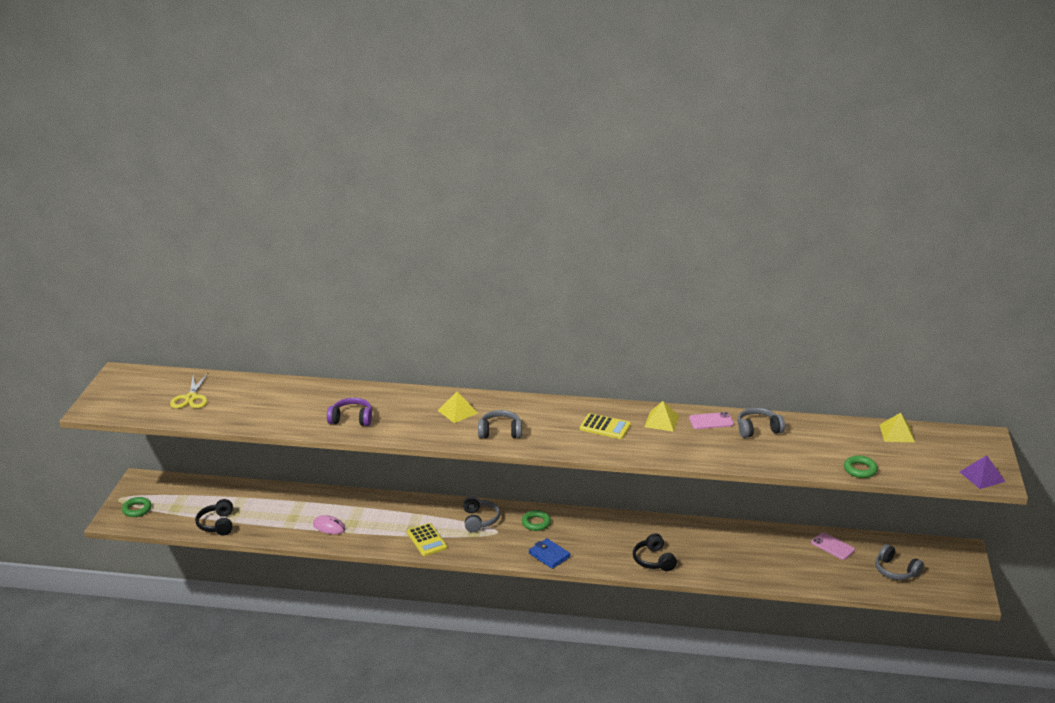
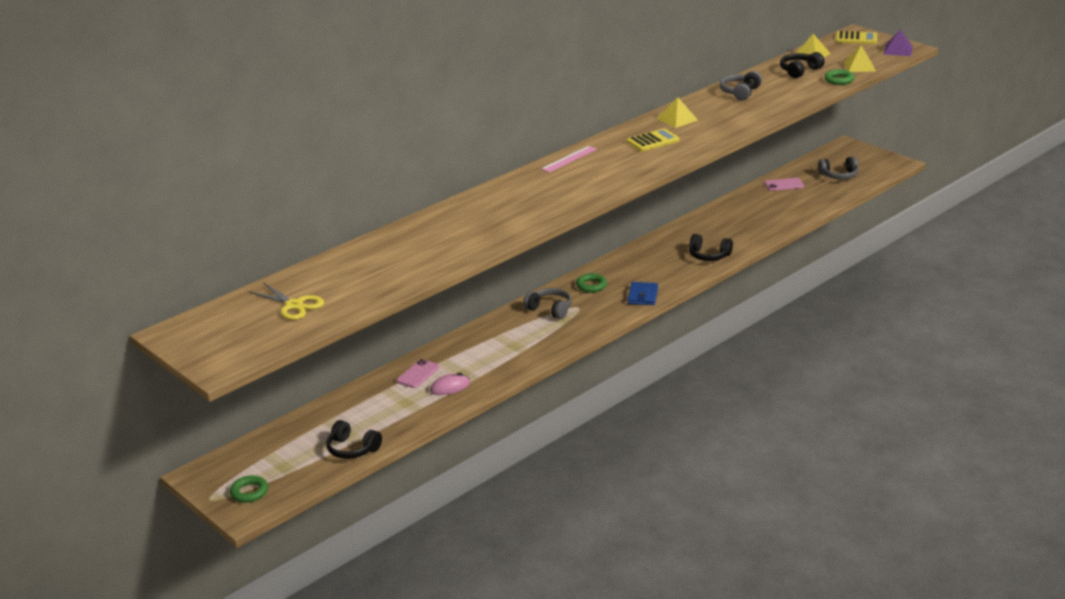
camera: 50 degrees left, 0 degrees up
(351, 419) = (470, 237): purple headphones -> none
(427, 540) = (542, 344): yellow calculator -> yellow calculator (856, 38)
(457, 411) = (535, 189): yellow pyramid -> yellow pyramid (859, 66)
(500, 432) = (596, 181): grey headphones -> none
(525, 404) = (569, 159): none -> pink ruler
(549, 555) = (642, 296): blue wallet -> blue wallet turned 75 degrees counterclockwise
(711, 421) = (704, 103): pink phone -> pink phone (418, 374)
(849, 441) = (799, 71): none -> black headphones

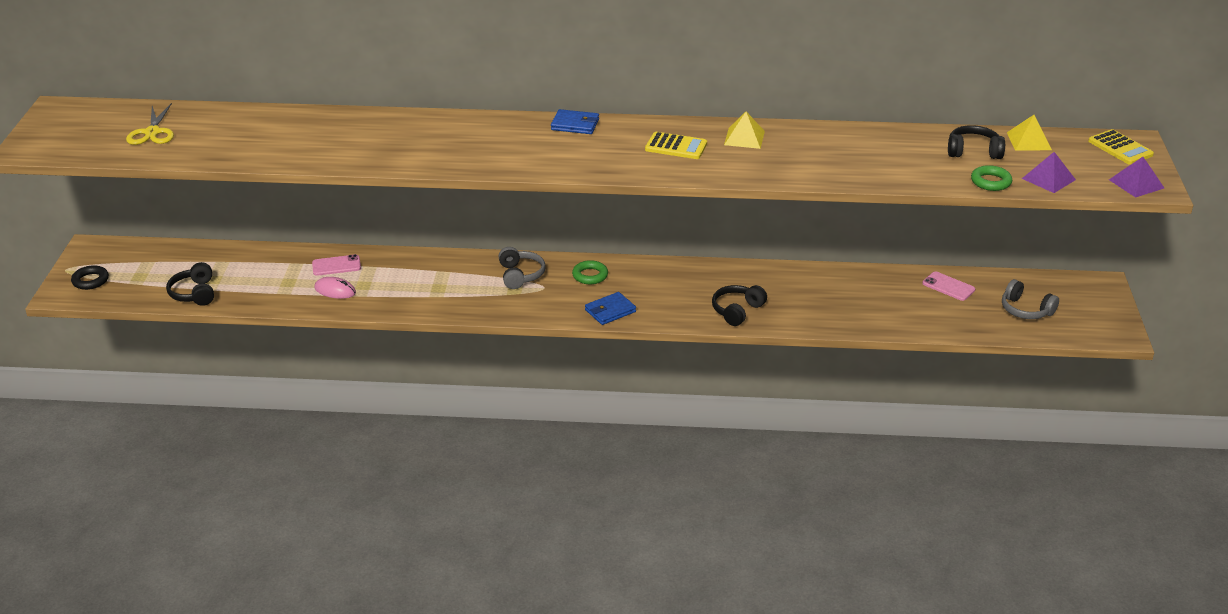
camera: 45 degrees right, 5 degrees up
(249, 492) = (90, 281): green ring -> black ring
(569, 159) = (575, 125): pink ruler -> blue wallet
(709, 255) = (737, 311): black headphones -> black headphones turned 60 degrees clockwise
(740, 92) = (862, 143): grey headphones -> none
(859, 66) = (1048, 179): yellow pyramid -> purple pyramid

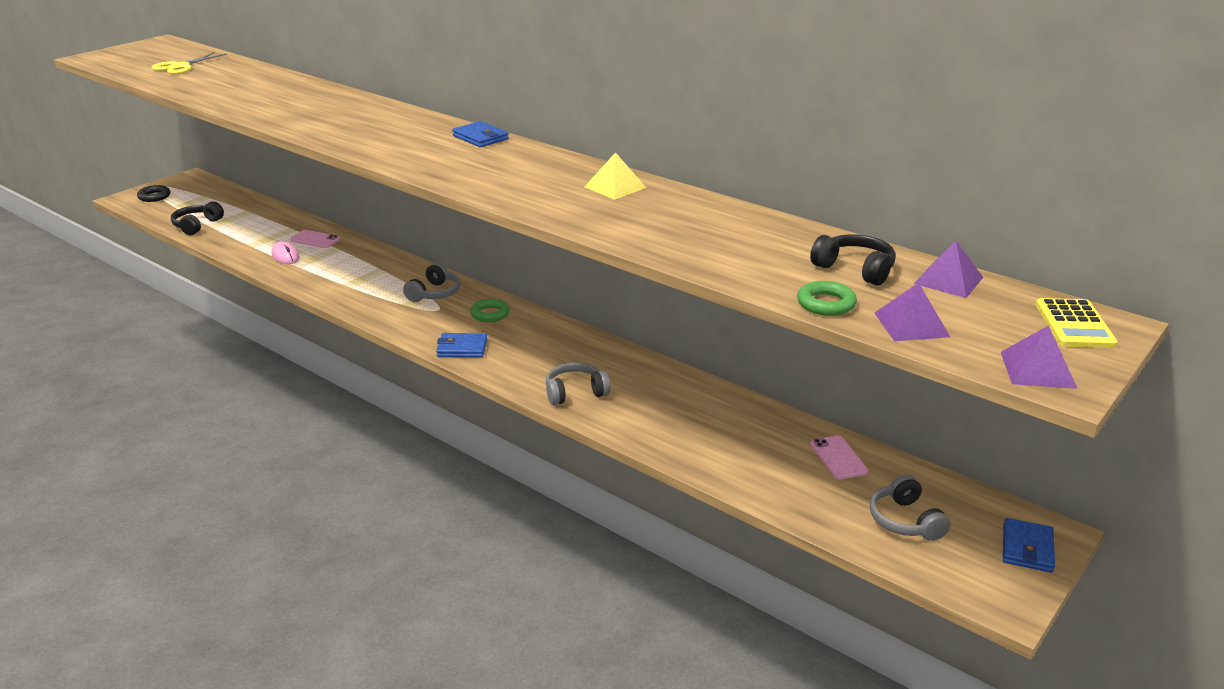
camera: 35 degrees right, 5 degrees down
(676, 147) = (536, 176): yellow calculator -> none
(737, 311) = (575, 393): black headphones -> grey headphones
(1029, 141) = (948, 280): yellow pyramid -> purple pyramid
(1099, 298) = (1027, 548): none -> blue wallet

